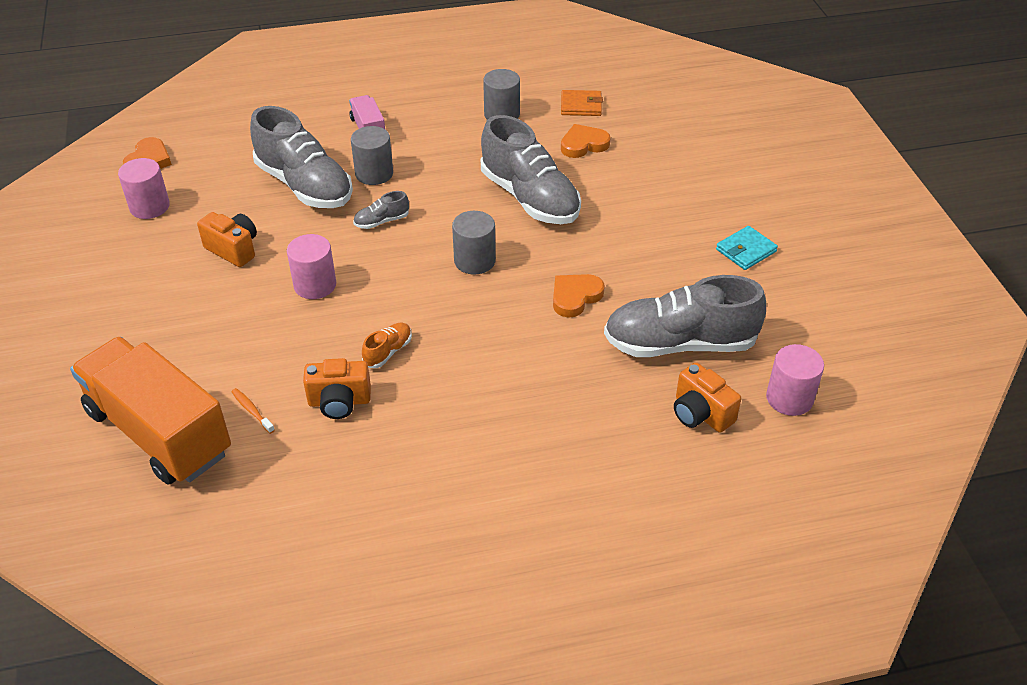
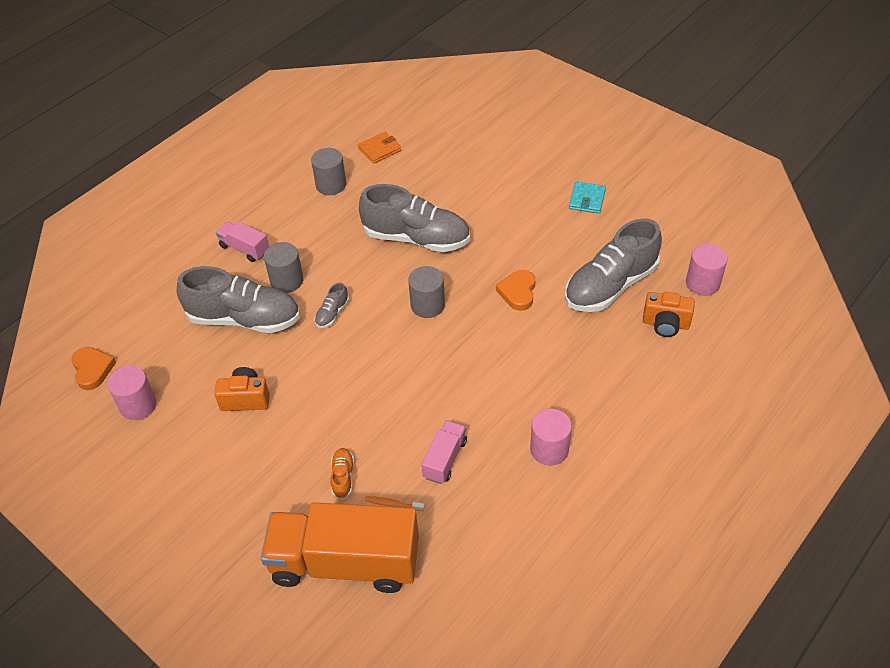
camera: 35 degrees left, 5 degrees up
(315, 285) = (336, 388): pink cylinder -> pink cylinder (549, 449)
(339, 402) = (445, 459): orange camera -> pink truck
(388, 352) = (439, 404): orange shoe -> orange shoe (343, 477)
(583, 144) = (411, 178): orange heart -> none

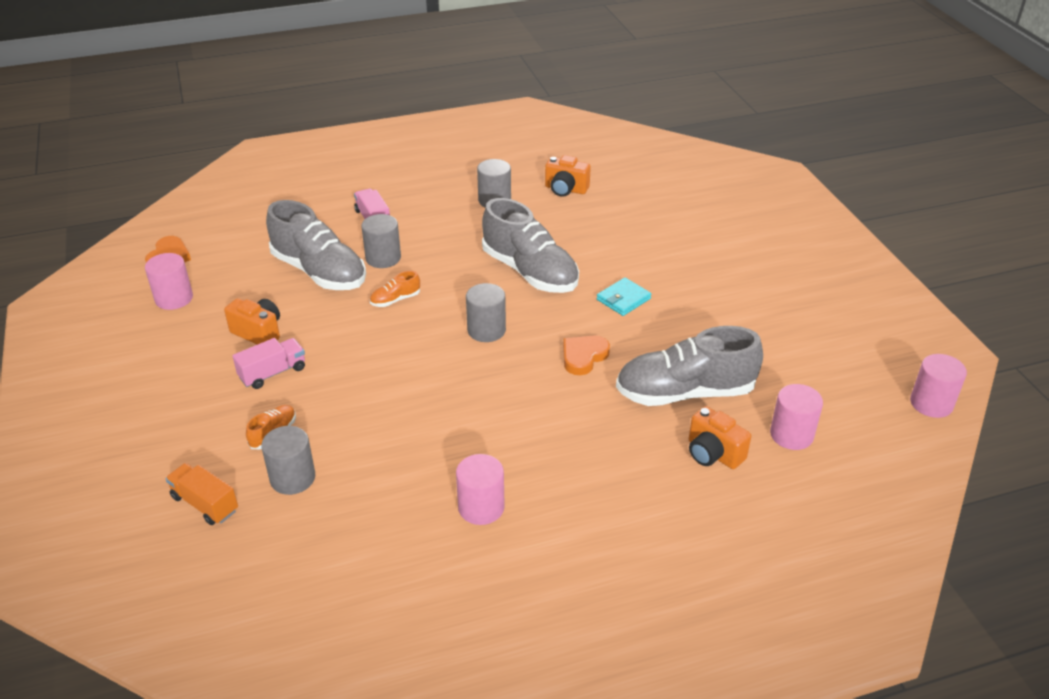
camera: 30 degrees right, 10 degrees down
(332, 314) = (395, 300): grey shoe -> orange shoe
(345, 562) = (205, 504): orange truck -> orange truck, size x0.46
(379, 149) = (565, 189): orange wallet -> orange camera
(393, 504) = (292, 478): orange toothbrush -> grey cylinder
(445, 459) = (375, 464): pink truck -> pink truck (273, 373)
(587, 199) = (732, 307): turquoise wallet -> turquoise wallet (623, 299)
(767, 215) = (931, 403): none -> pink cylinder

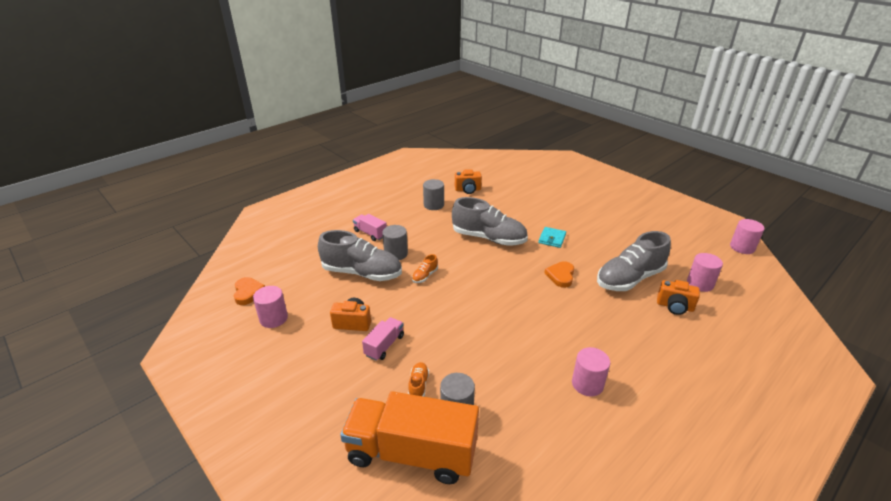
camera: 25 degrees left, 5 degrees down
(205, 504) = (411, 453): orange truck -> orange truck, size x2.18
(486, 330) = (494, 277): grey cylinder -> none

